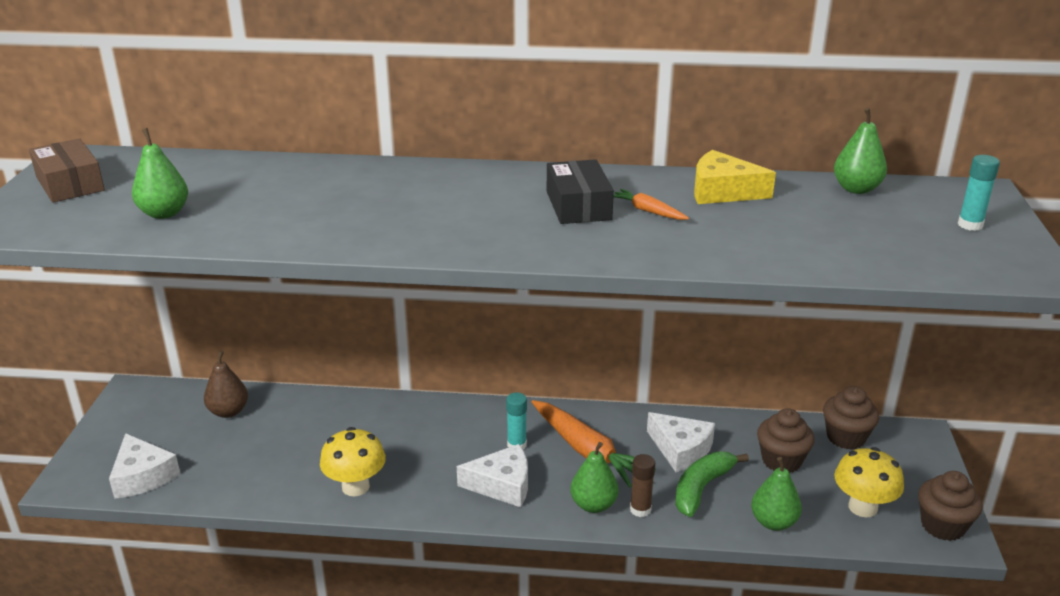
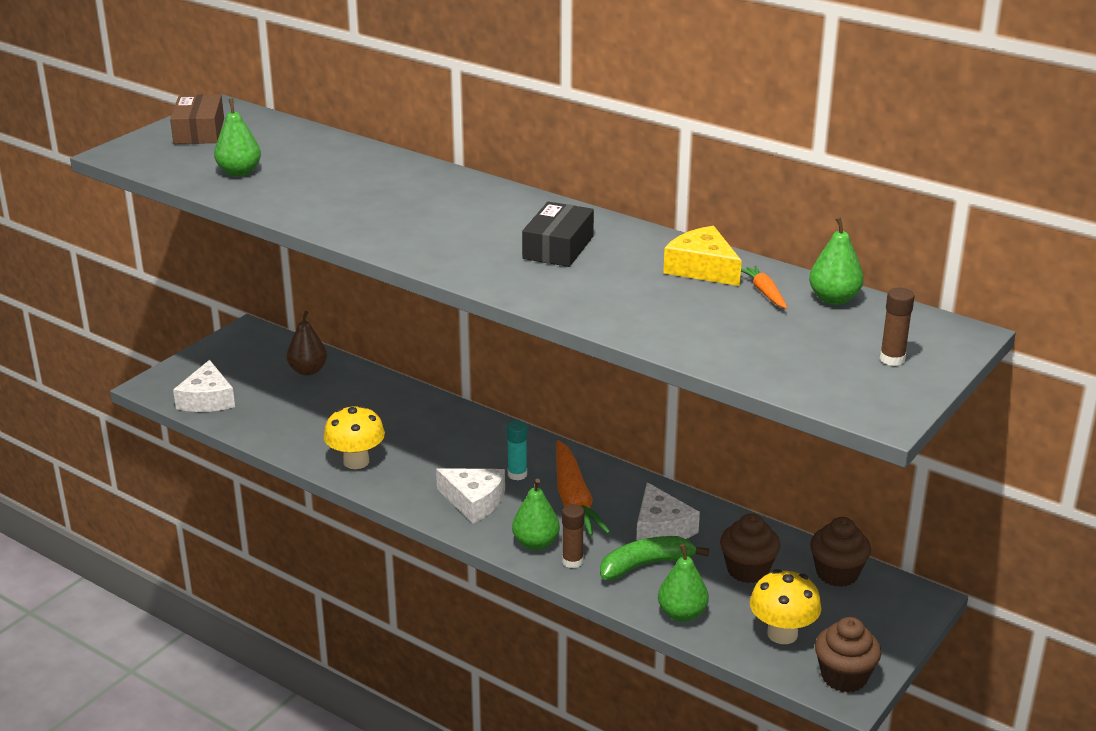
camera: 30 degrees right, 0 degrees up
(648, 211) = (611, 268): orange carrot -> orange carrot (764, 292)
(970, 225) = (892, 359): turquoise glue stick -> brown glue stick

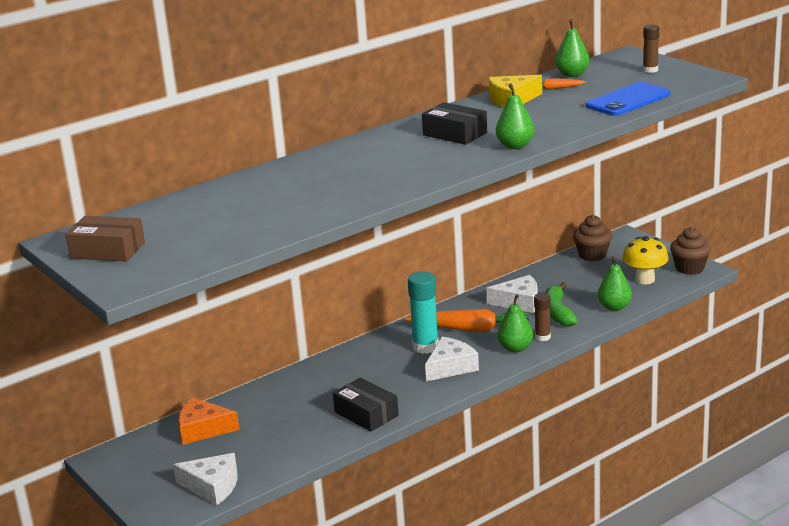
camera: 70 degrees left, 5 degrees down
(239, 172) = (222, 233): green pear -> green pear (515, 146)
(308, 371) = (203, 429): brown pear -> orange cheese
(356, 461) = (366, 414): yellow mushroom -> black box
(517, 474) = (425, 347): turquoise glue stick -> turquoise glue stick, size x1.69
(740, 353) = (628, 100): none -> blue phone
(747, 570) = (577, 281): brown cupcake -> none

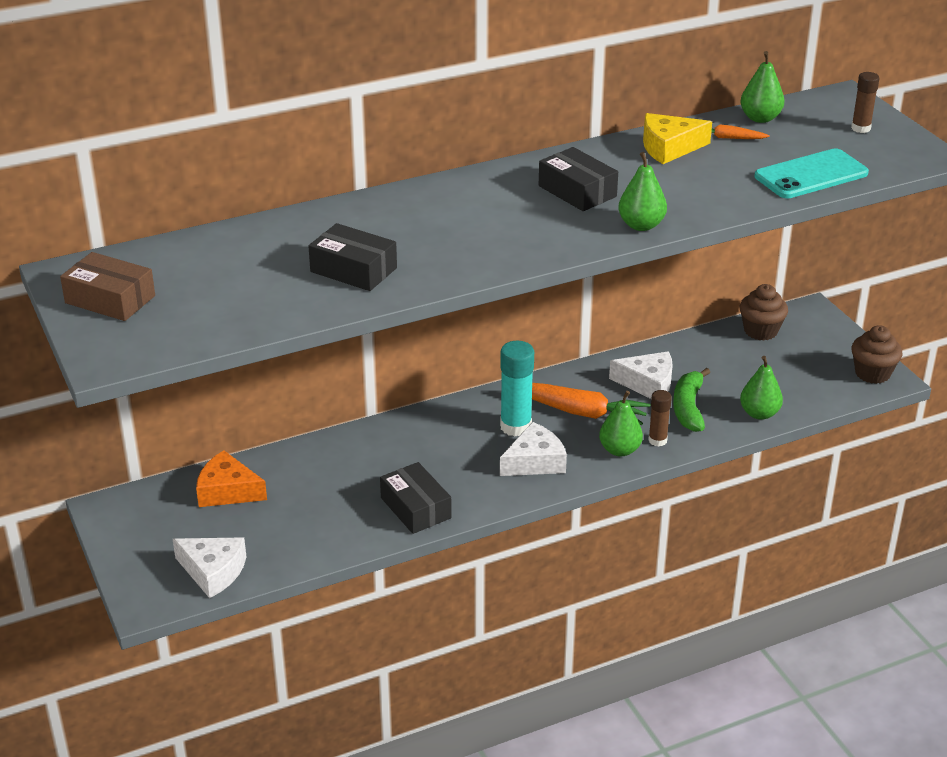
camera: 10 degrees right, 10 degrees up
(301, 203) = (353, 270): none -> black box
(628, 100) = (811, 175): blue phone -> turquoise phone
(645, 279) = (811, 380): yellow mushroom -> none

